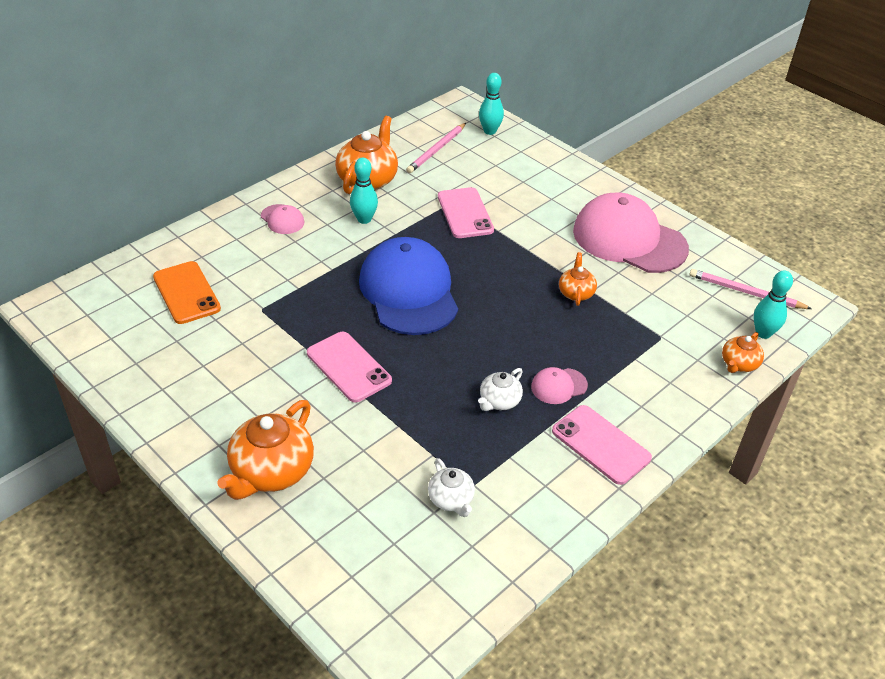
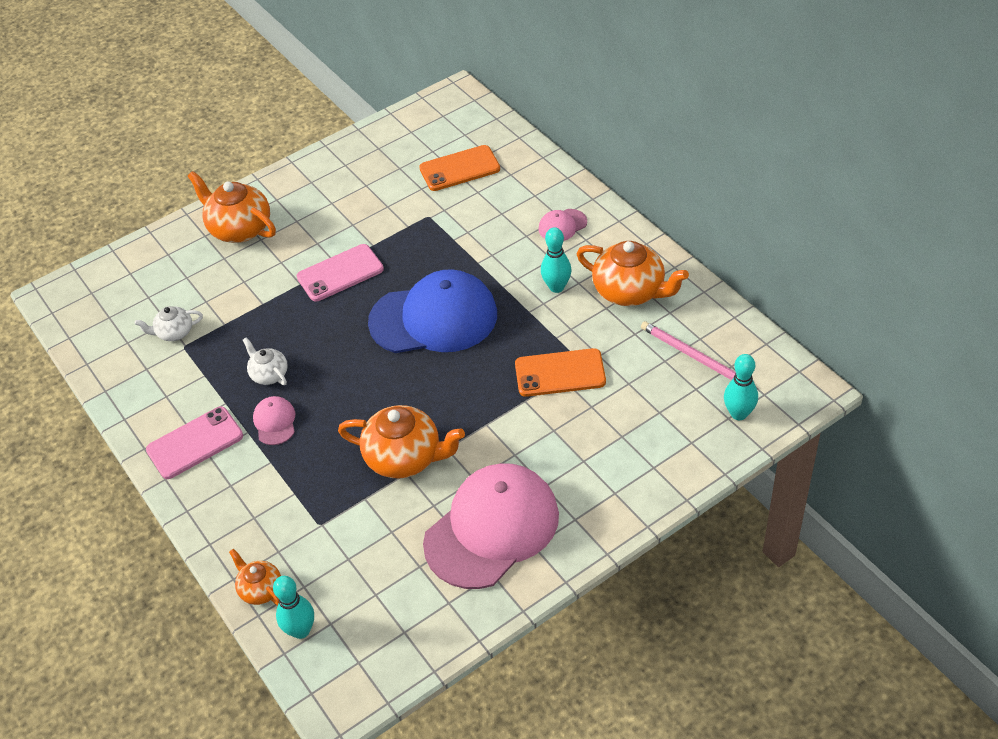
camera: 105 degrees right, 5 degrees up
(465, 213) = (560, 373): pink phone -> orange phone
(576, 293) = (405, 457): orange teapot -> orange teapot, size x1.84
(745, 292) = (373, 633): pink pencil -> none

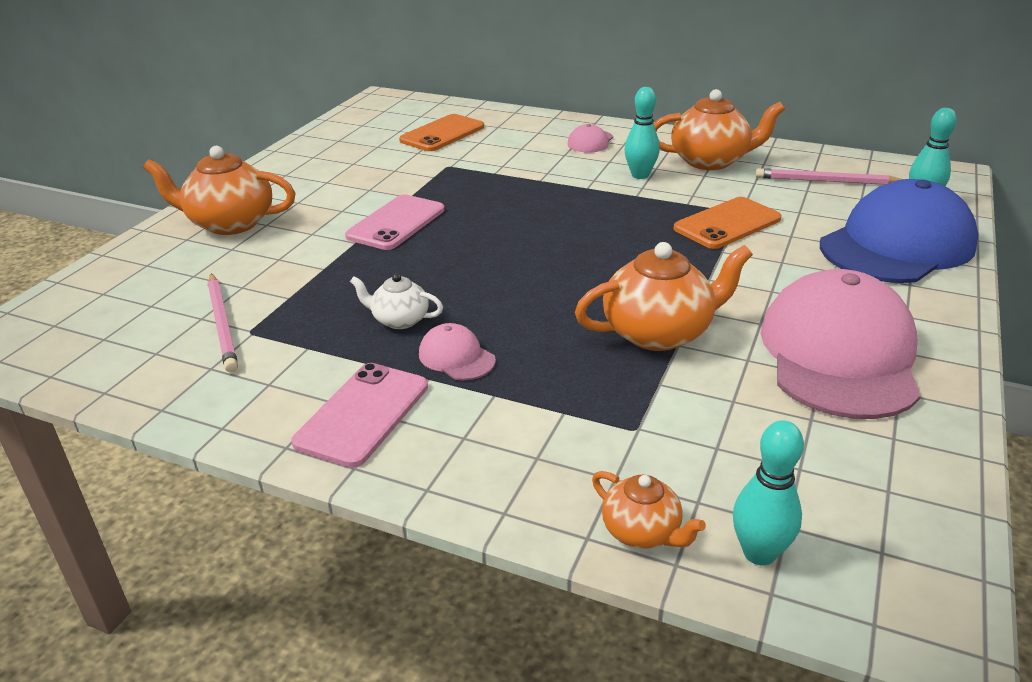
camera: 35 degrees left, 15 degrees down
(174, 333) = (222, 324): white teapot -> pink pencil
(260, 589) = (642, 532): orange teapot -> orange teapot turned 150 degrees counterclockwise
(434, 318) = (545, 225): blue cap -> blue cap (897, 245)

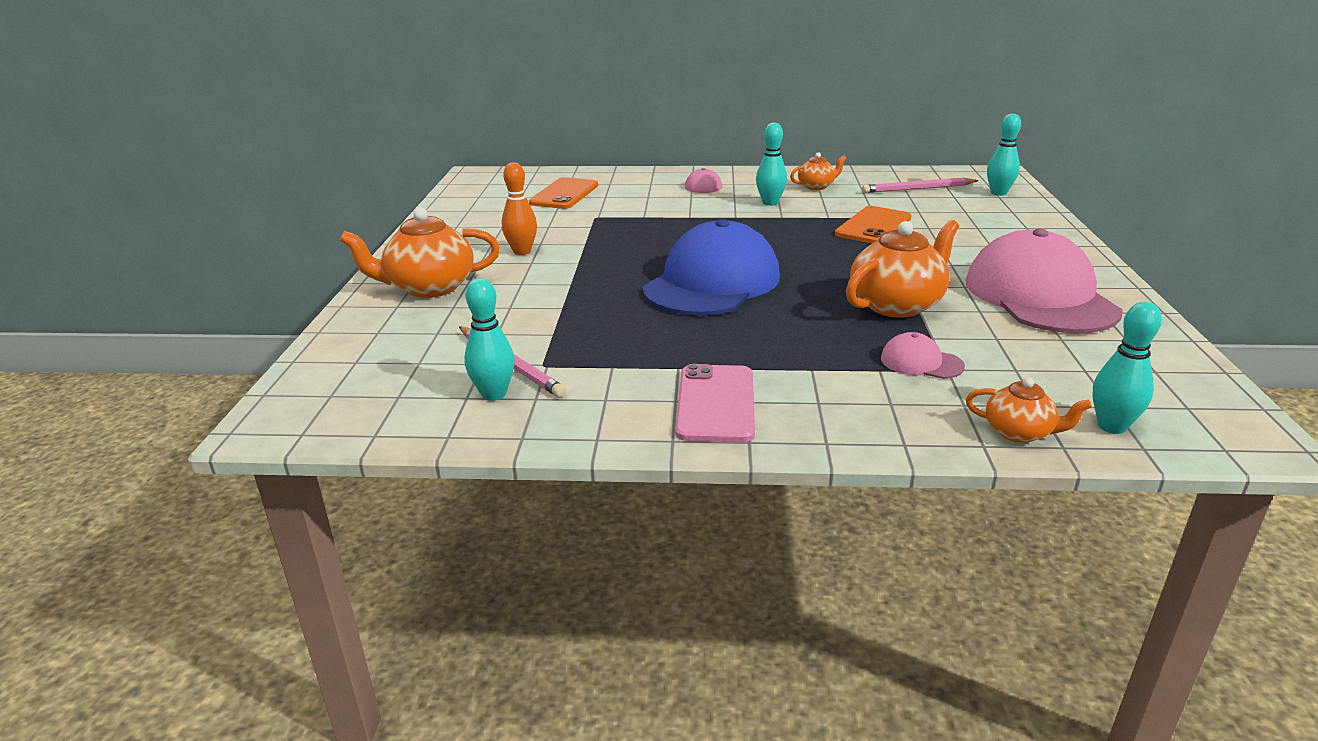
camera: 20 degrees left, 5 degrees down
(180, 355) = (494, 394): none -> turquoise bowling pin
(344, 196) = (522, 251): none -> orange bowling pin
(396, 223) = (594, 264): pink phone -> none
(399, 320) = (674, 333): white teapot -> none
(456, 357) = (752, 349): pink cap -> pink cap (921, 362)
(710, 161) = (816, 186): orange teapot -> orange teapot, size x0.54
(897, 245) = (1009, 222): blue cap -> blue cap (712, 283)

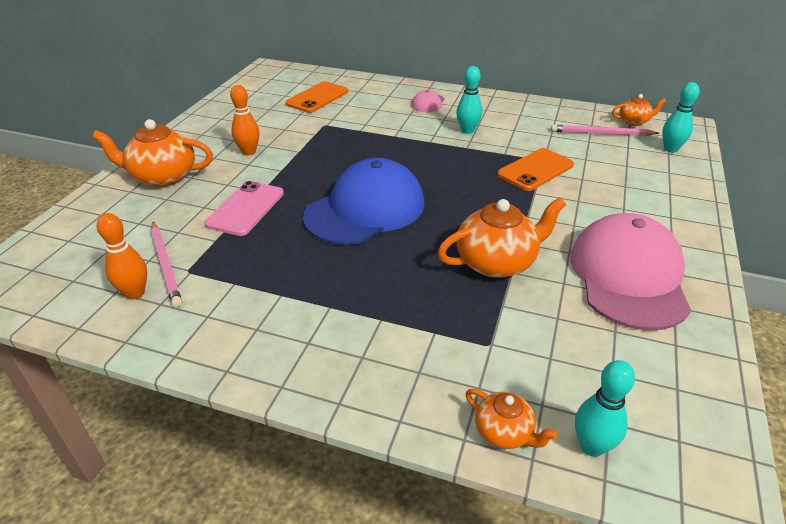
camera: 15 degrees right, 10 degrees up
(494, 394) = (135, 293): turquoise bowling pin -> orange bowling pin
(715, 403) = (283, 340): pink phone -> pink phone (245, 208)
(816, 186) = (517, 118): orange teapot -> orange teapot (634, 121)
(921, 362) = (474, 332): pink cap -> none

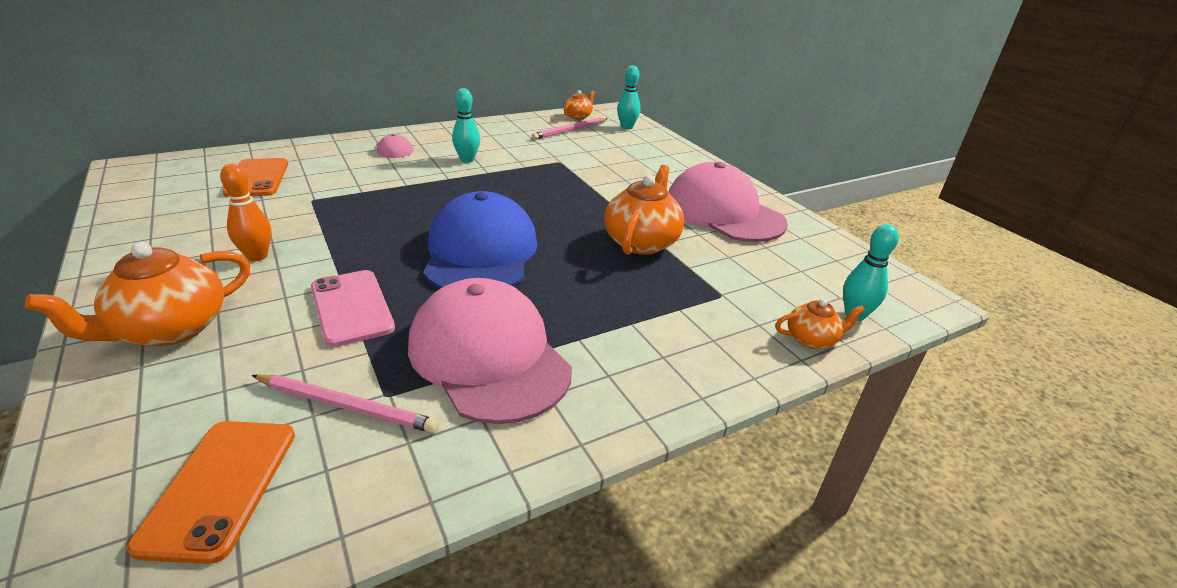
camera: 50 degrees left, 5 degrees down
(135, 293) = (356, 454): orange bowling pin -> none
(264, 282) = (488, 356): none -> pink cap
(535, 170) = (566, 170): orange phone -> orange phone (220, 487)

